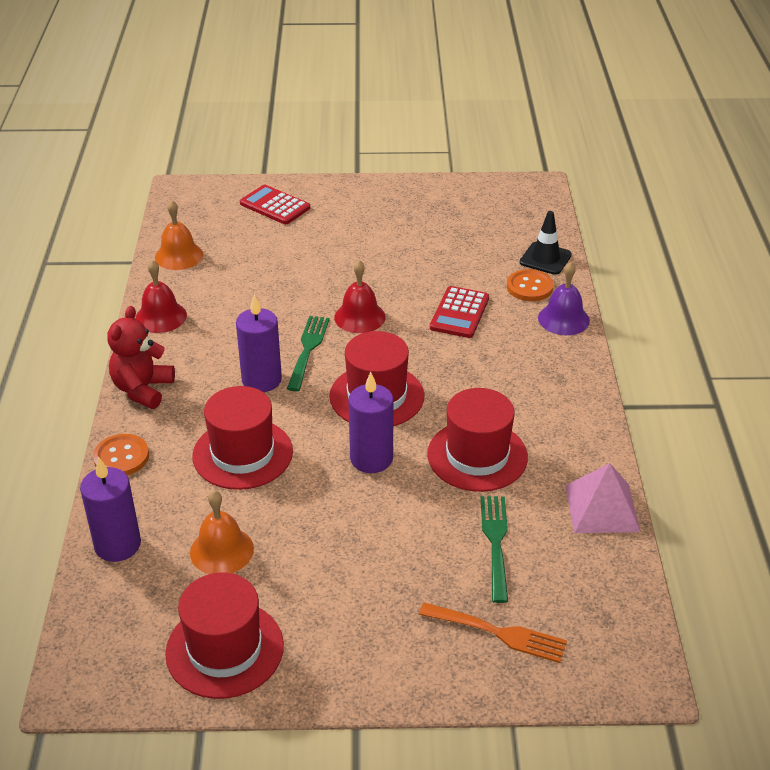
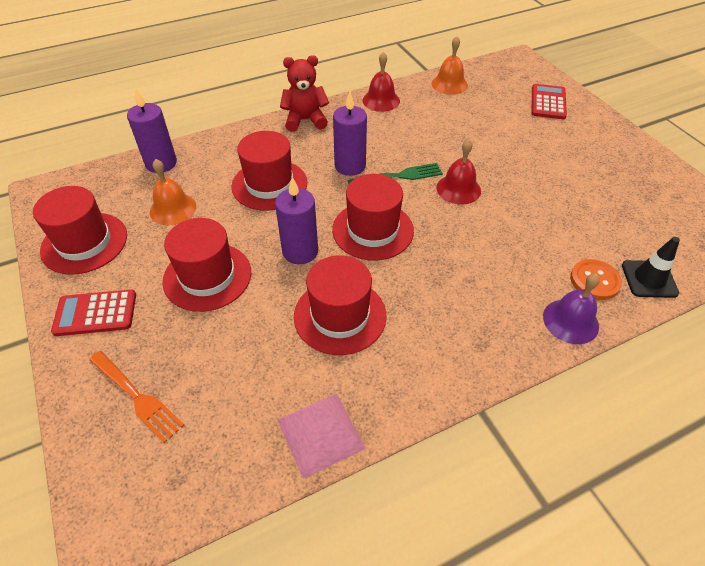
camera: 65 degrees right, 10 degrees up
(121, 457) = (238, 135): orange button -> none
(361, 542) = (207, 276): none -> red hat
(459, 313) = (514, 245): red calculator -> red calculator (95, 313)
(496, 543) = (240, 362): green fork -> none
(498, 633) = (137, 397): orange fork -> orange fork turned 45 degrees counterclockwise

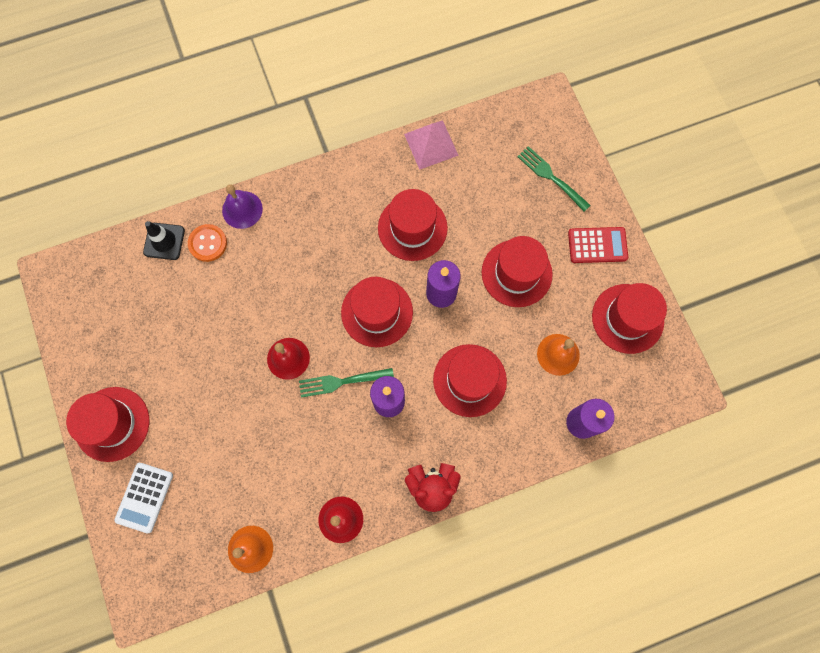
camera: 175 degrees left, 25 degrees up
(137, 397) = (551, 177): orange fork -> green fork
(548, 102) = (144, 497): red calculator -> white calculator
(604, 138) = (112, 424): none -> red hat

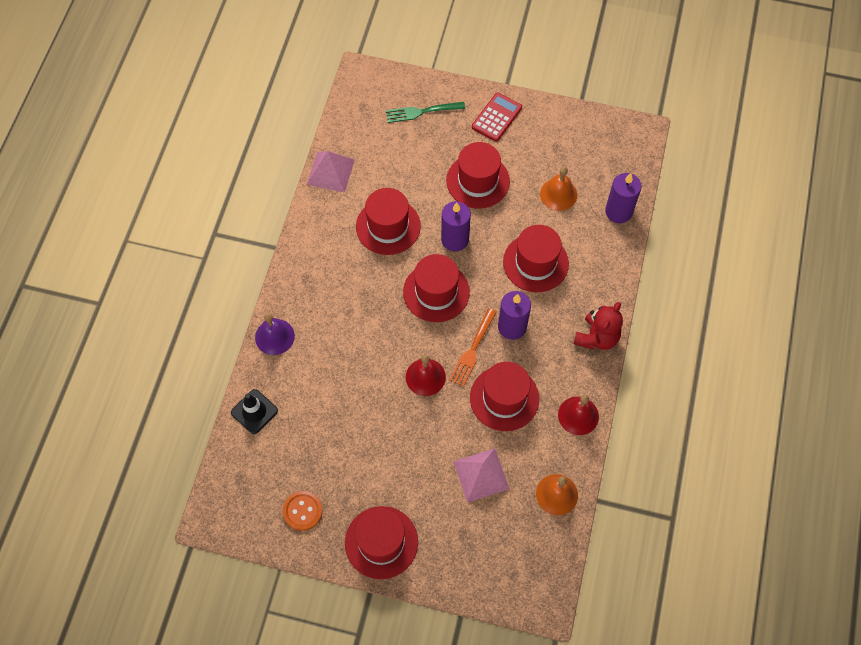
camera: 55 degrees left, 10 degrees down
(144, 497) = (461, 551): white calculator -> none
(208, 243) = (283, 379): orange button -> orange button (302, 511)
(226, 468) = (481, 475): none -> pink pyramid
(342, 381) = (472, 350): green fork -> orange fork
(627, 318) = (564, 135): red hat -> red hat (504, 398)

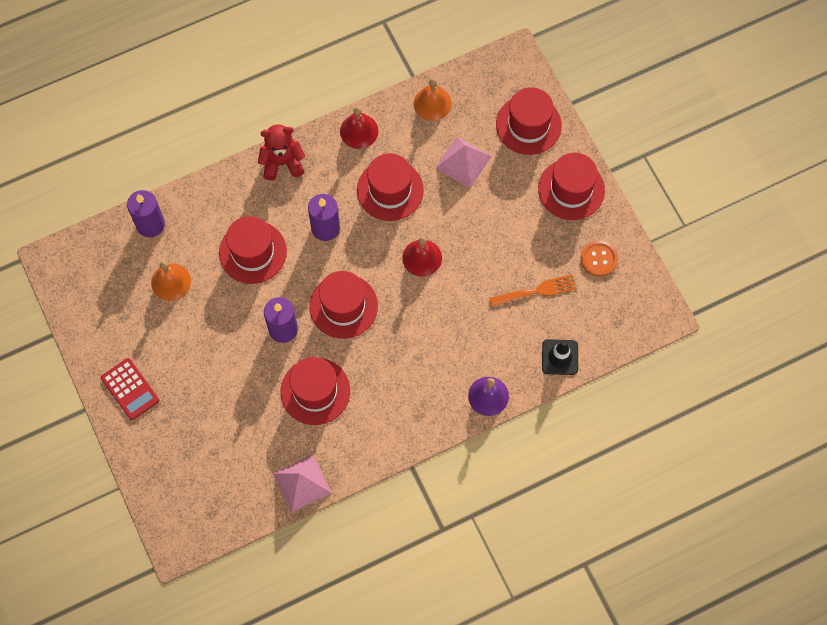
camera: 130 degrees left, 5 degrees up
(421, 112) = (175, 457): green fork -> none
(472, 350) = (370, 241): orange fork -> orange fork (536, 291)
(478, 181) = (210, 354): red hat -> red hat (528, 125)
(496, 117) = (130, 389): red calculator -> red calculator turned 120 degrees counterclockwise

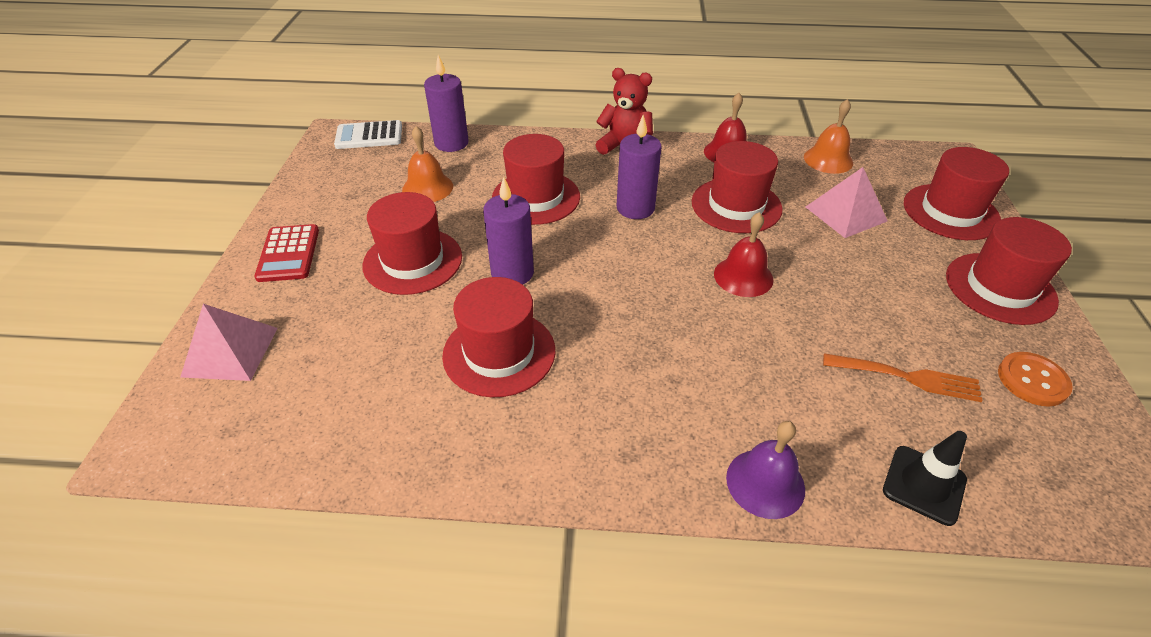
camera: 30 degrees right, 25 degrees down
(80, 249) = (369, 136): none -> white calculator
(302, 483) = (384, 458): pink pyramid -> pink pyramid (230, 351)
(343, 306) = (606, 282): red hat -> red hat (413, 261)

